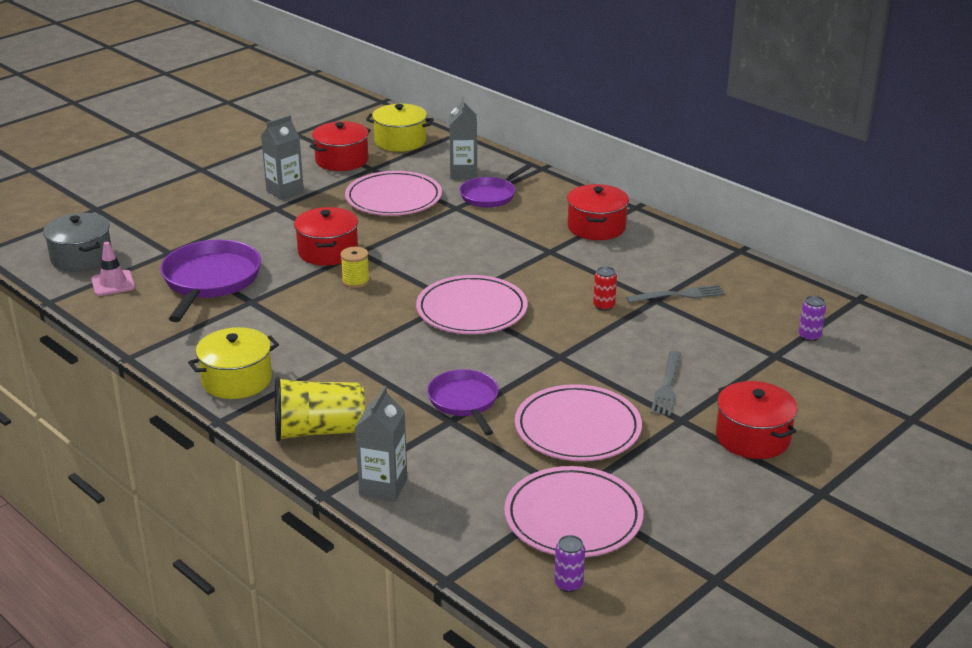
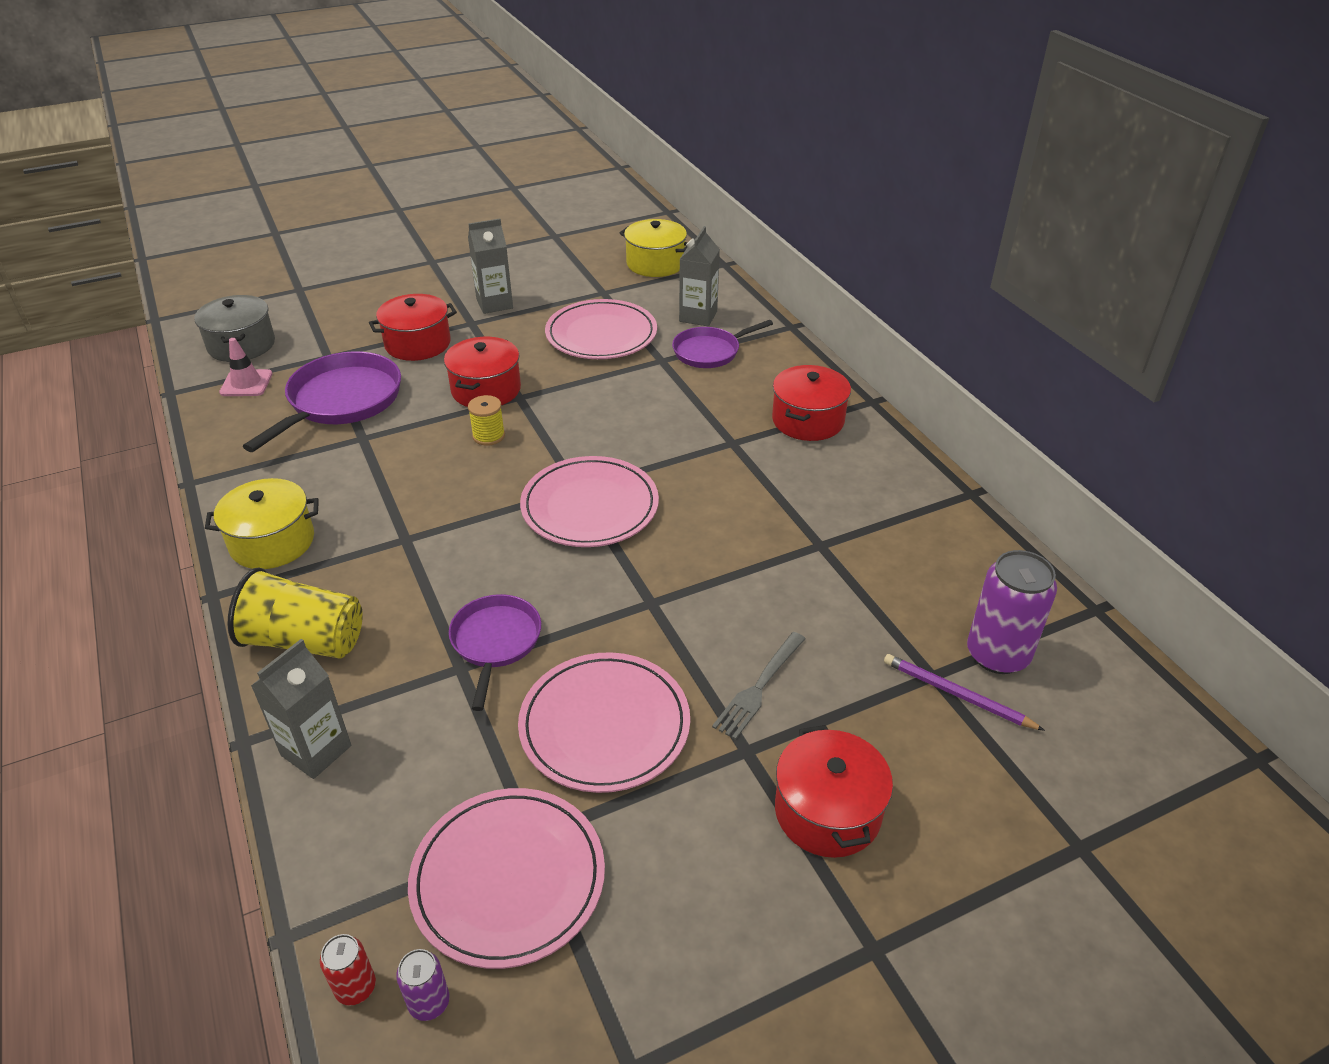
camera: 20 degrees right, 10 degrees up
(341, 160) = (578, 276): red pot -> red pot (418, 344)
(604, 306) = (750, 538): red can -> red can (355, 987)
(679, 295) = (855, 544): grey fork -> none
(796, 362) = (957, 695): none -> purple pencil
(809, 336) = (997, 654): purple can -> purple can, size x2.03

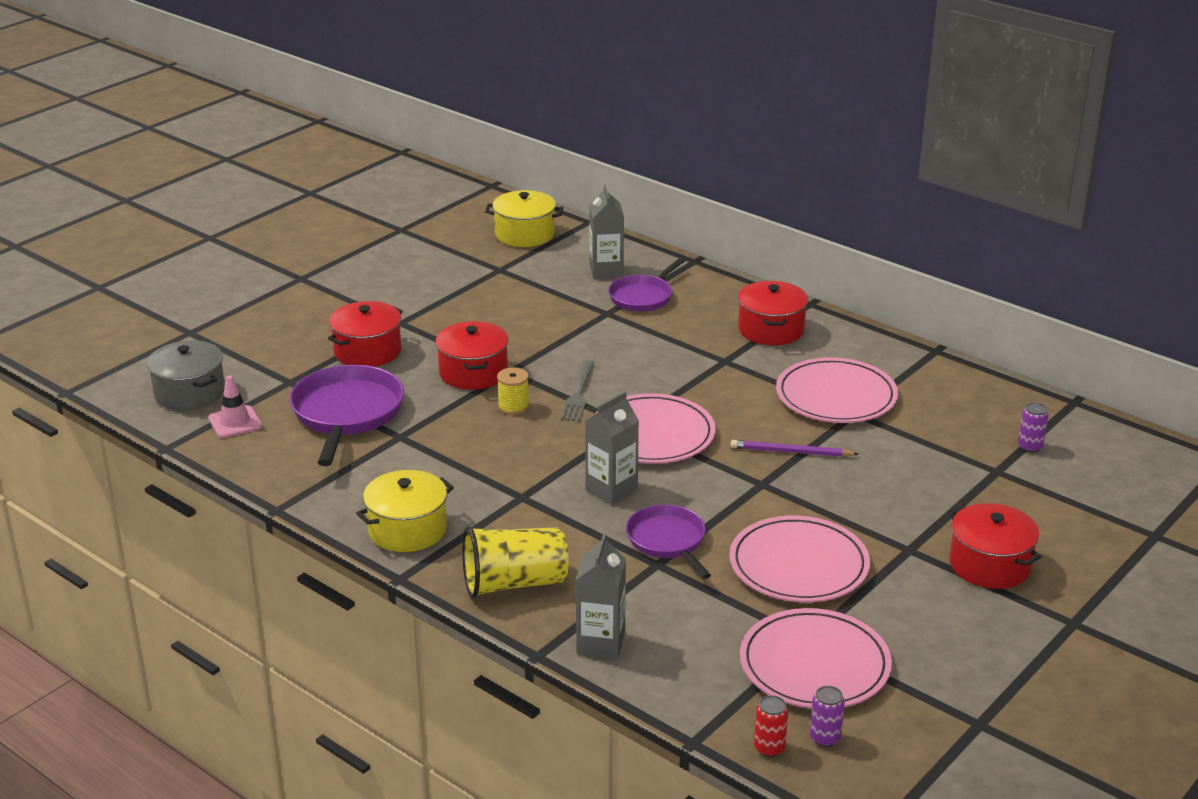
camera: 25 degrees left, 10 degrees down
(494, 304) = (405, 301): grey carton -> grey carton (611, 490)
(601, 334) = (533, 305): pink plate -> pink plate (836, 396)
(759, 687) = (886, 512): grey fork -> grey fork (578, 394)
(957, 695) = (1021, 477): purple pencil -> purple pencil (791, 452)
(997, 654) = (1030, 447): purple can -> purple can, size x0.49

